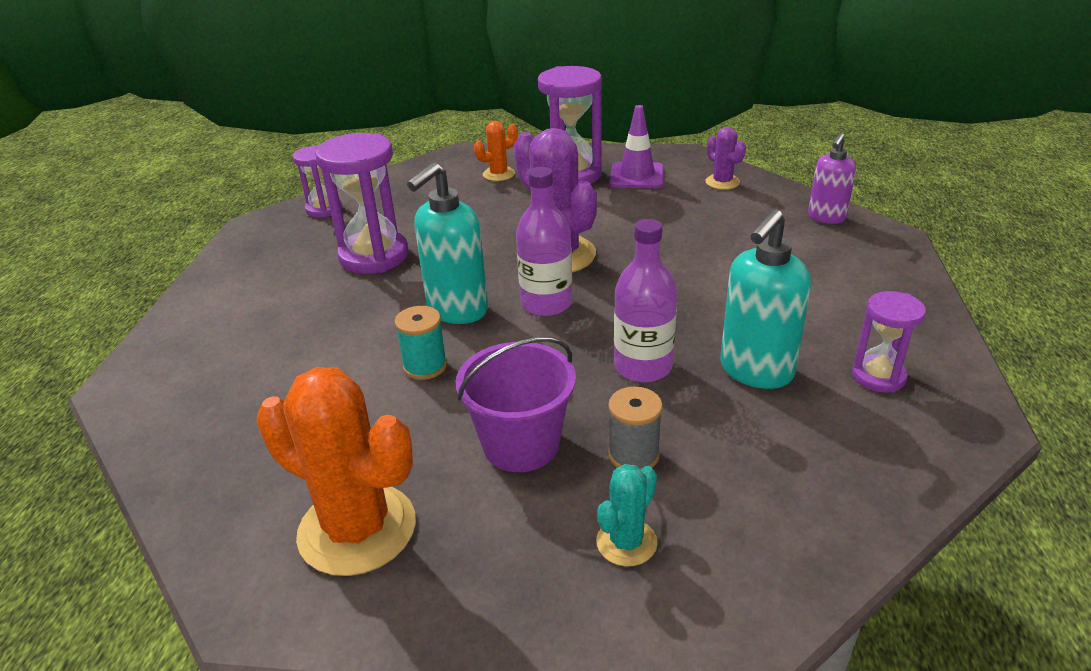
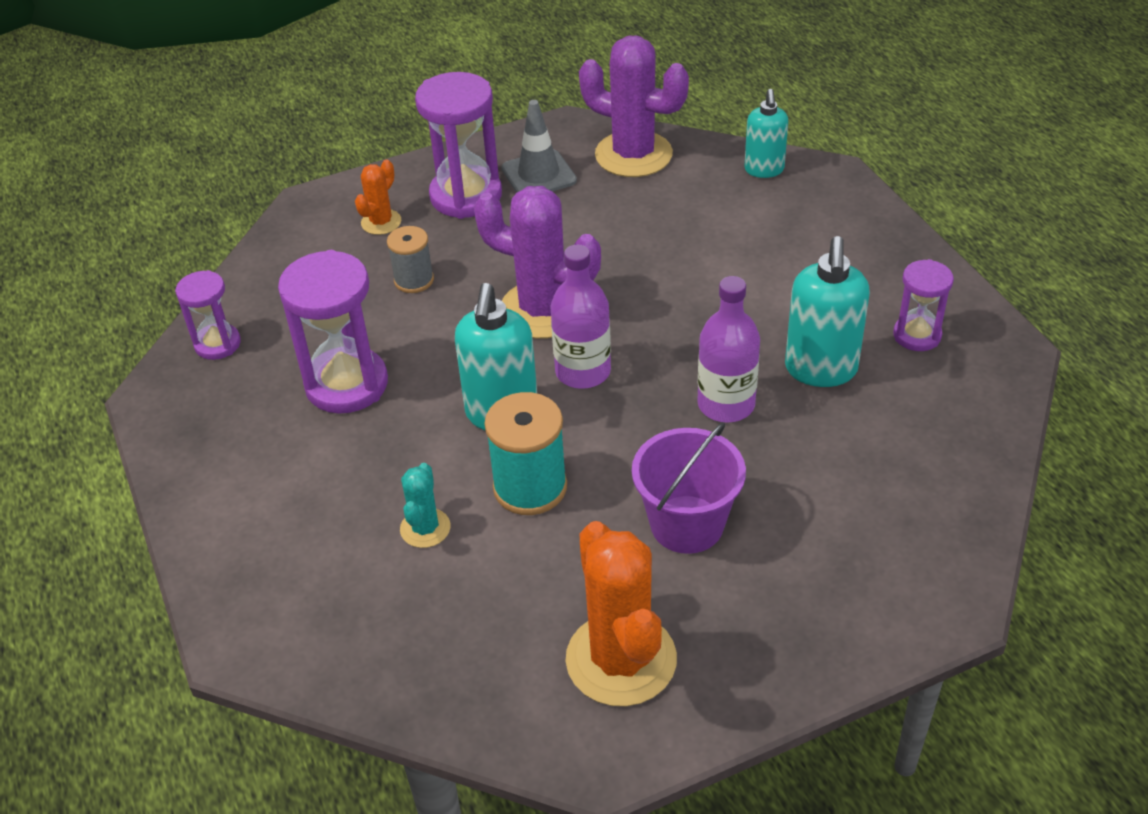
camera: 30 degrees left, 10 degrees up
(357, 529) = (621, 659): orange cactus -> orange cactus turned 75 degrees clockwise
(425, 366) = (530, 487): turquoise spool -> turquoise spool, size x1.59
(626, 542) = (836, 567): turquoise cactus -> turquoise cactus (425, 528)
(633, 455) = (784, 492): grey spool -> grey spool (414, 280)
(637, 176) = (539, 175): purple traffic cone -> grey traffic cone
(722, 182) = (633, 155): purple cactus -> purple cactus, size x2.00
(826, 218) = (764, 170): purple soap dispenser -> turquoise soap dispenser

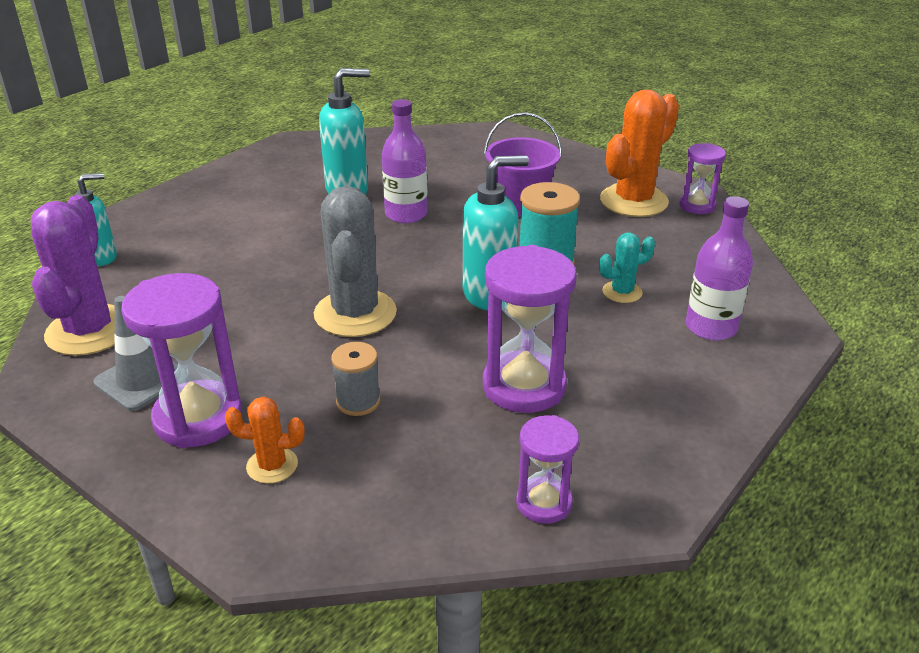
camera: 120 degrees left, 10 degrees down
(543, 310) = (355, 313): purple cactus -> grey cactus
(583, 371) = (415, 274): purple bottle -> purple bottle (711, 327)
(917, 335) = (292, 168): purple hourglass -> purple hourglass (697, 206)

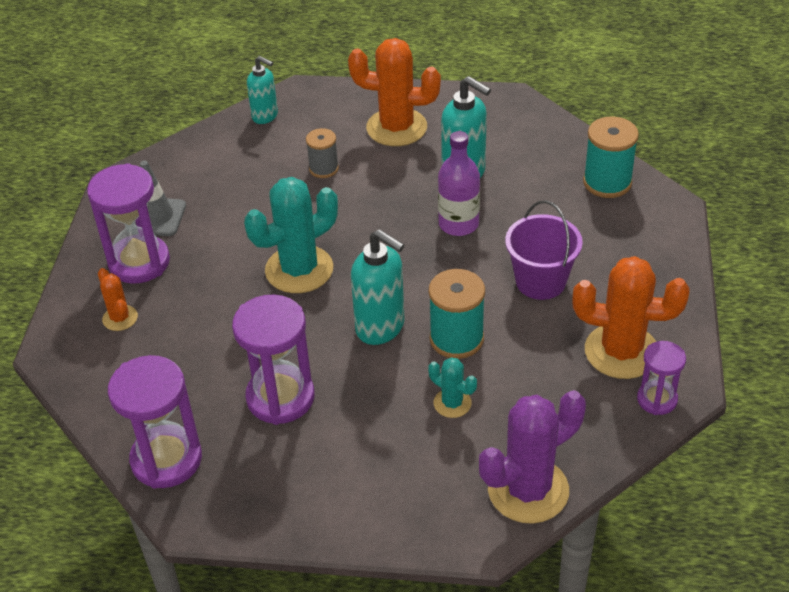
camera: 60 degrees right, 10 degrees up
(89, 331) = (186, 164): purple cactus -> purple cactus (528, 490)
(239, 199) = (396, 128): none -> orange cactus
(355, 313) = (299, 270): grey cactus -> turquoise cactus
(358, 401) = (204, 323): grey spool -> grey spool (323, 168)
(444, 143) = (607, 182): none -> turquoise spool
(544, 503) = (166, 459): purple hourglass -> purple hourglass, size x1.74
(711, 327) = (444, 479): purple bottle -> none

